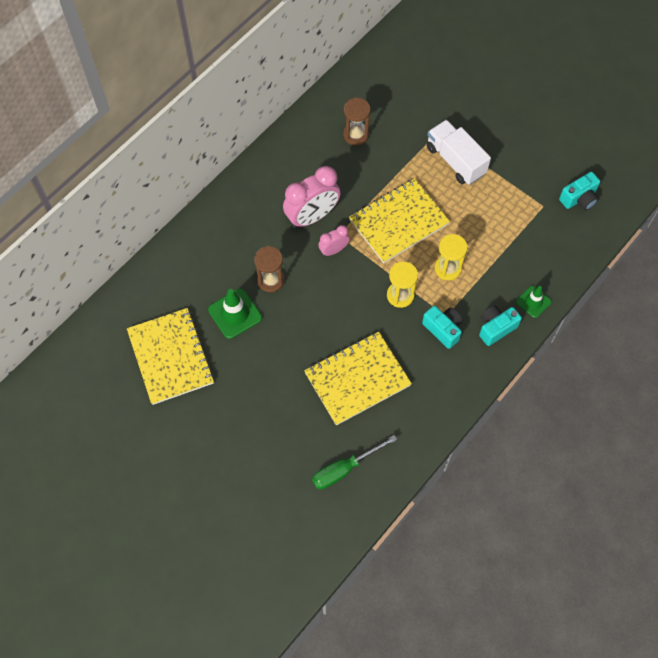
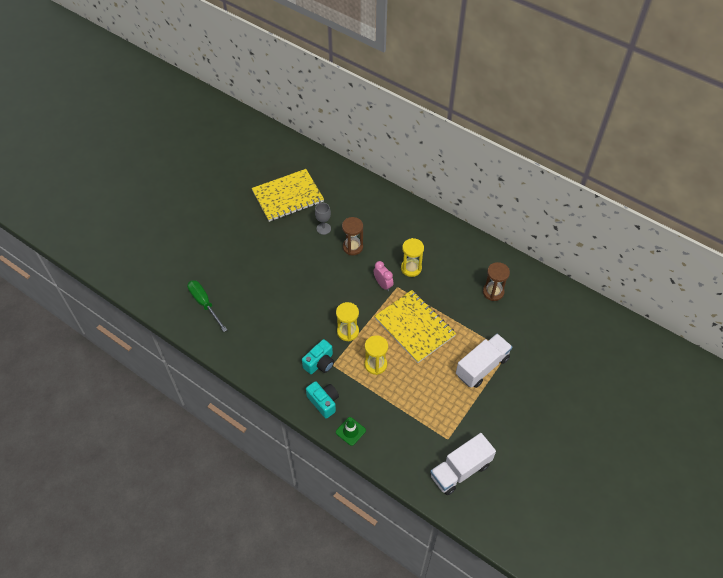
camera: 85 degrees right, 10 degrees down
(235, 313) = (323, 228): green traffic cone -> grey goblet
(312, 216) = (411, 268): pink clock -> yellow hourglass
(357, 379) = (275, 307): yellow notebook -> none
(579, 199) = (460, 470): turquoise camera -> white truck

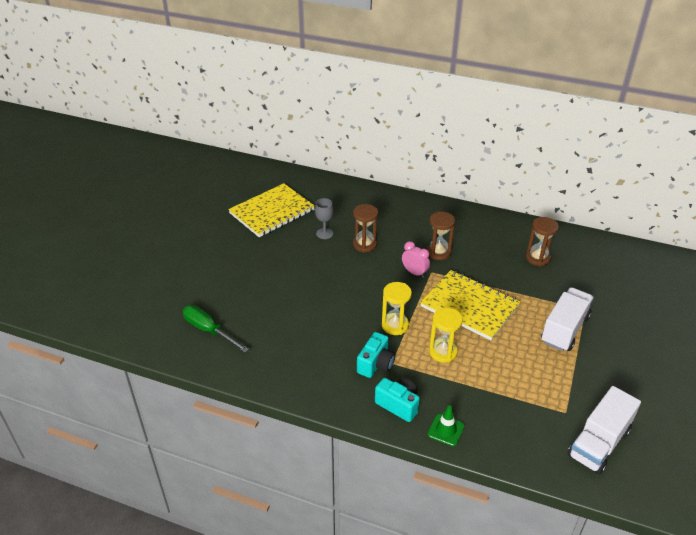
camera: 15 degrees left, 15 degrees down
(411, 268) = (438, 252): yellow hourglass -> brown hourglass

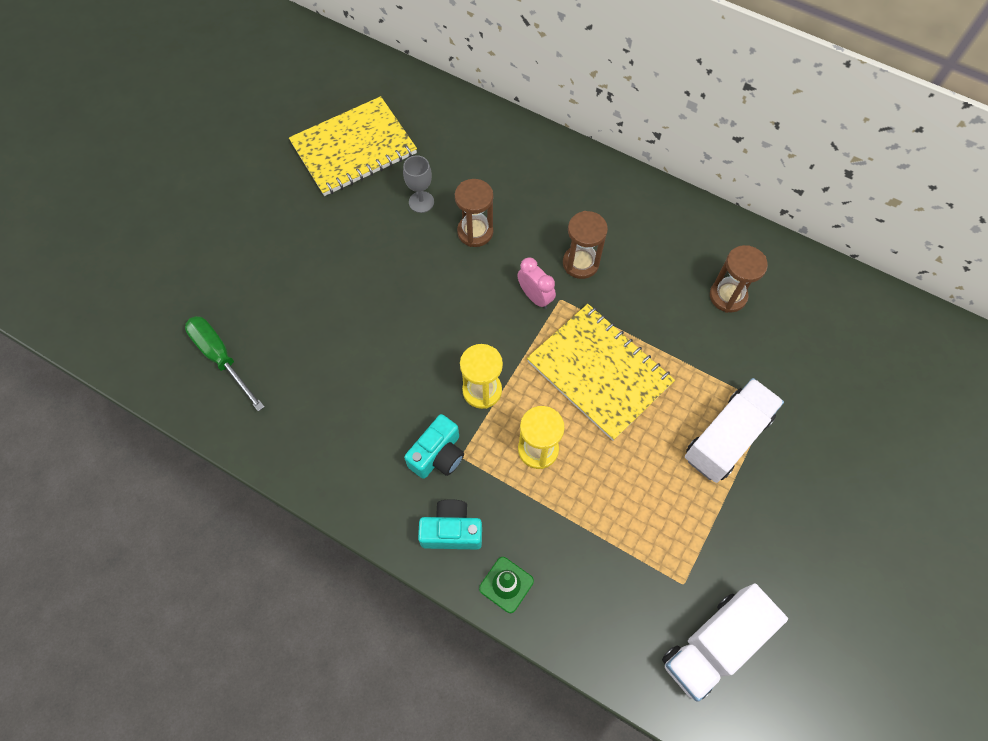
camera: 10 degrees right, 25 degrees up
(398, 405) = (452, 531): turquoise camera -> turquoise camera turned 45 degrees counterclockwise

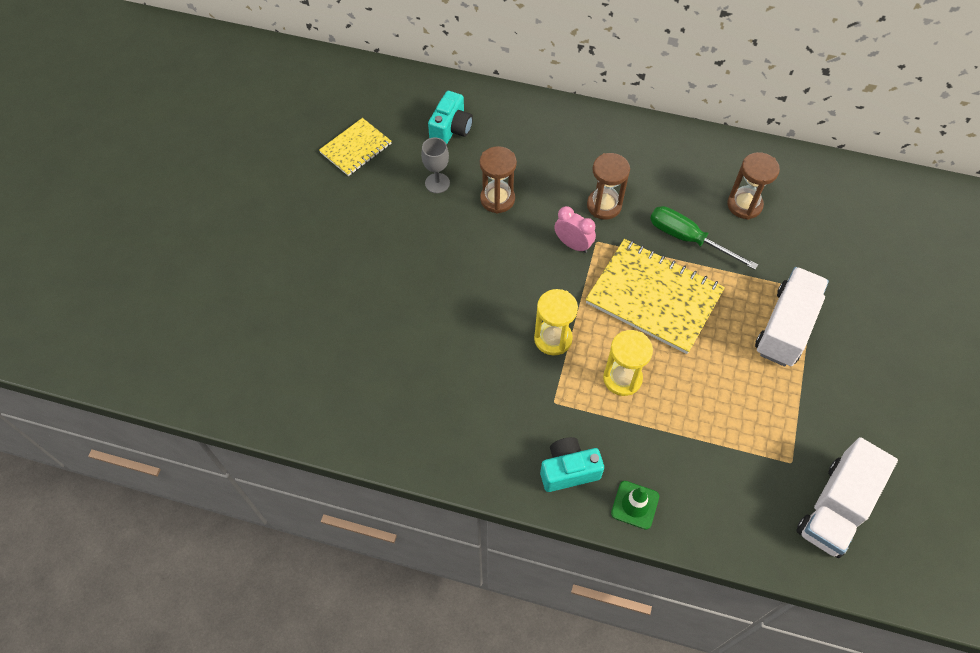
camera: 15 degrees left, 5 degrees down
(221, 358) = (292, 368): green screwdriver -> green screwdriver (688, 239)
(354, 148) = (356, 148): yellow notebook -> yellow notebook, size x0.57
(438, 455) = (532, 406): turquoise camera -> turquoise camera (451, 129)

